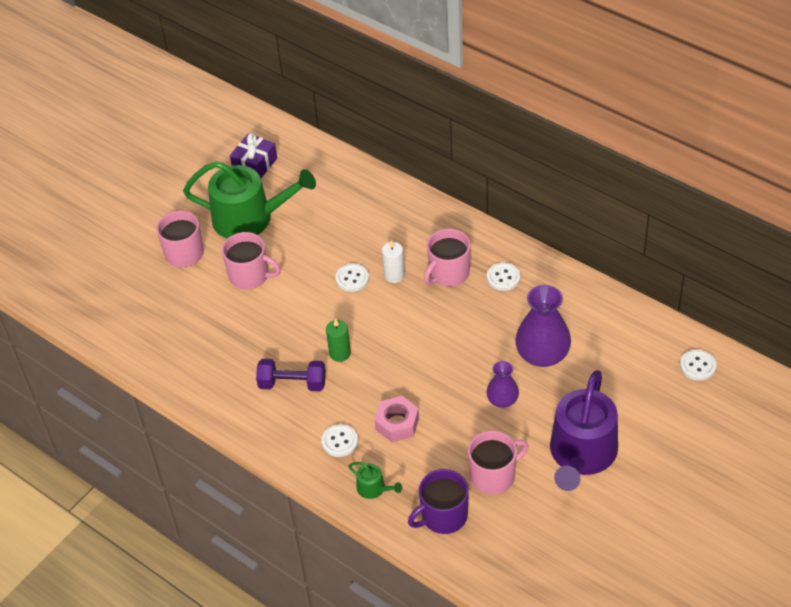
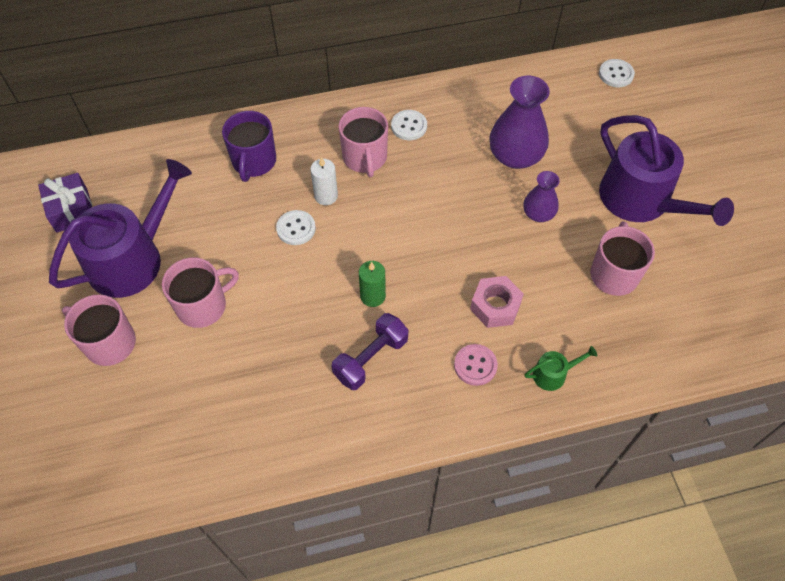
camera: 55 degrees left, 10 degrees up
(250, 218) = (133, 258): green watering can -> purple watering can
(339, 441) = (475, 365): white button -> pink button
(443, 516) = (628, 340): purple mug -> purple mug (254, 162)

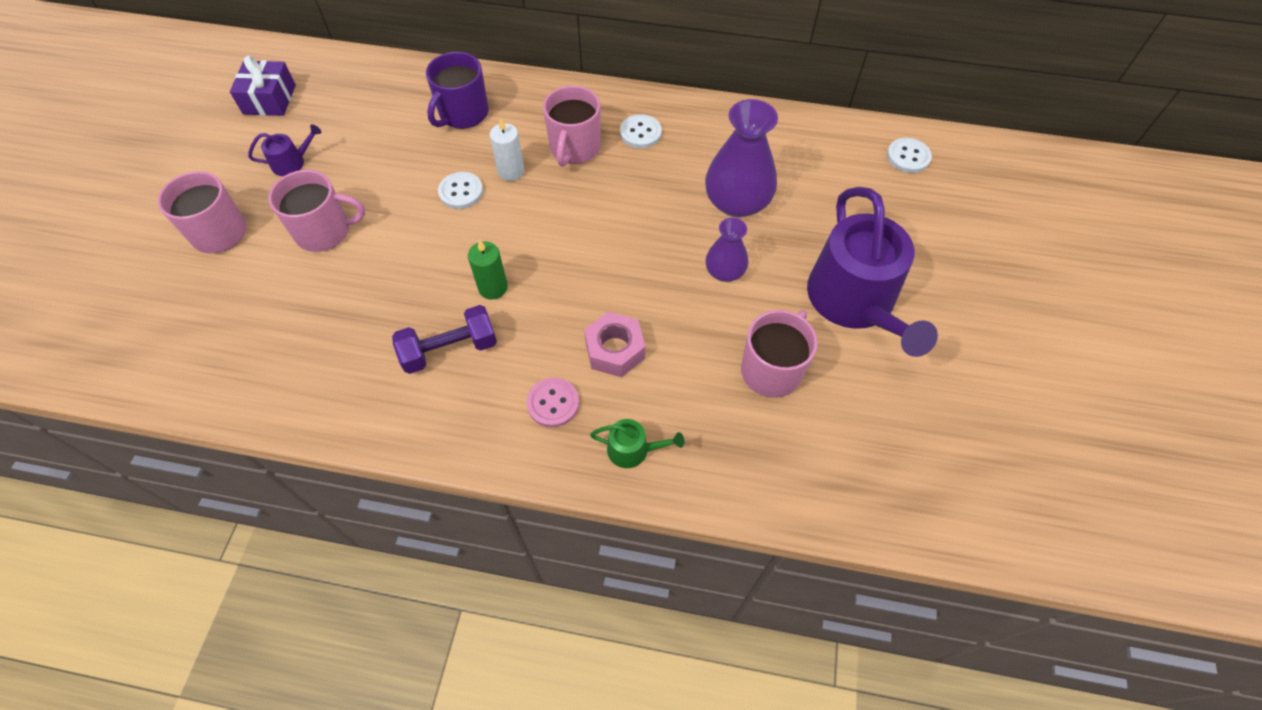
camera: 25 degrees right, 0 degrees up
(133, 258) = (292, 162): purple watering can -> purple watering can, size x0.41

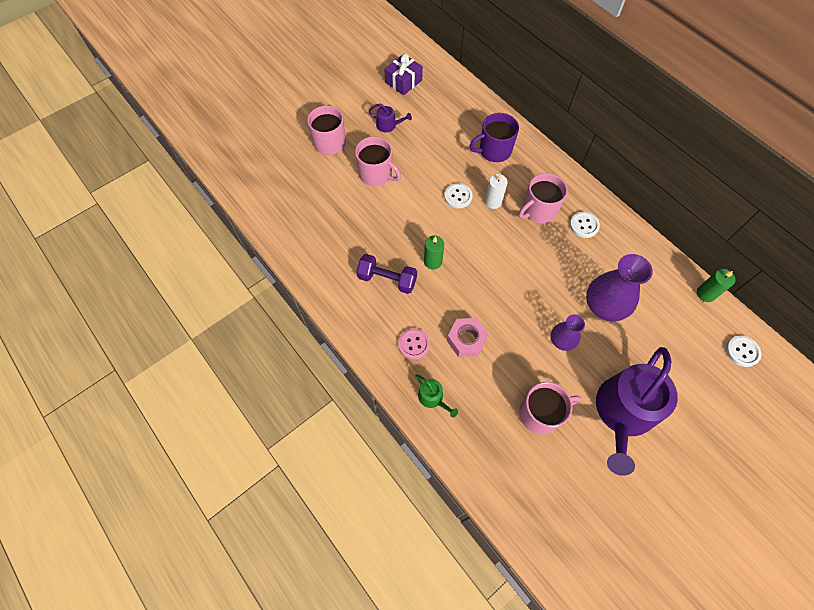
camera: 40 degrees right, 5 degrees up
(825, 123) = (705, 294): none -> green candle

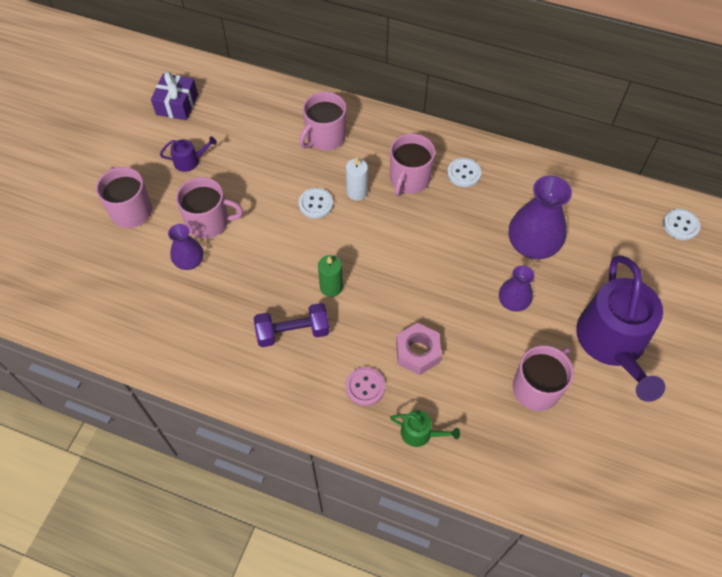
camera: 30 degrees left, 5 degrees down
(347, 195) = (189, 261): none -> purple vase
(494, 151) = (325, 137): purple mug -> pink mug
(705, 294) = (616, 186): green candle -> none

